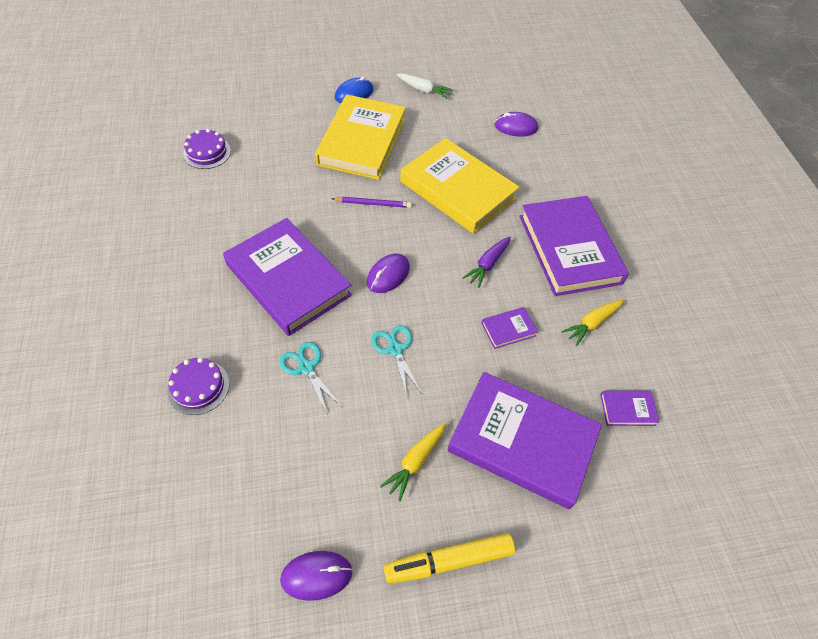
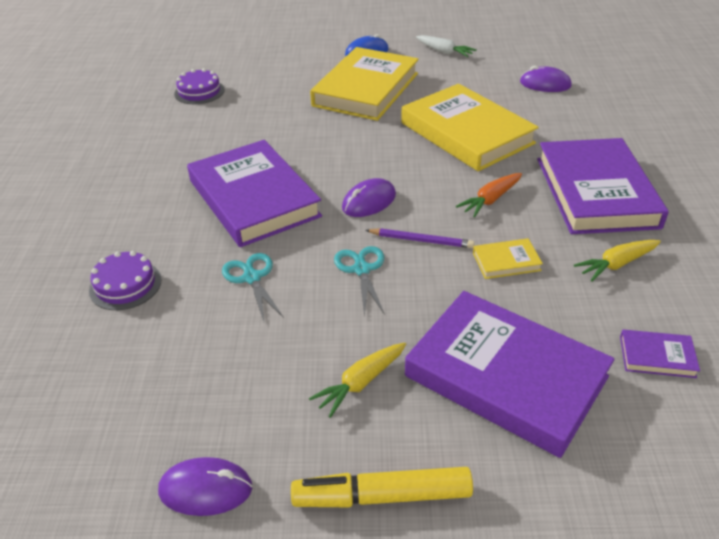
camera: 15 degrees right, 15 degrees down
(373, 204) = (366, 140): purple pencil -> purple pencil (421, 240)
(487, 264) = (490, 200): purple carrot -> orange carrot
(508, 329) = (506, 261): purple book -> yellow book

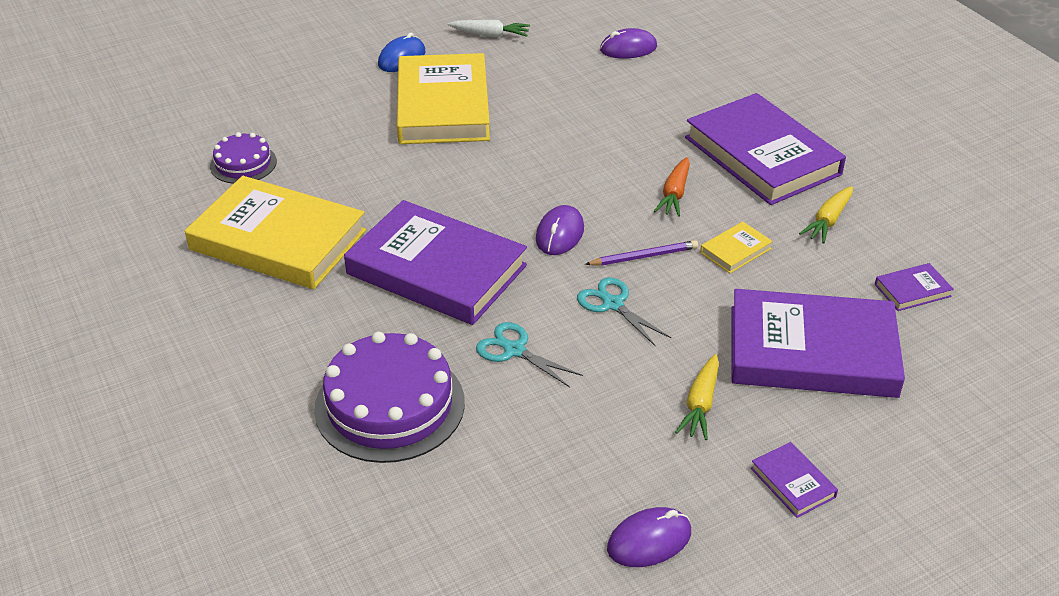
camera: 30 degrees left, 0 degrees up
(125, 285) = (390, 405): purple cake -> purple cake, size x1.83
(382, 496) = (792, 482): yellow marker -> purple book
(466, 133) = (594, 128): yellow book -> yellow book (278, 240)

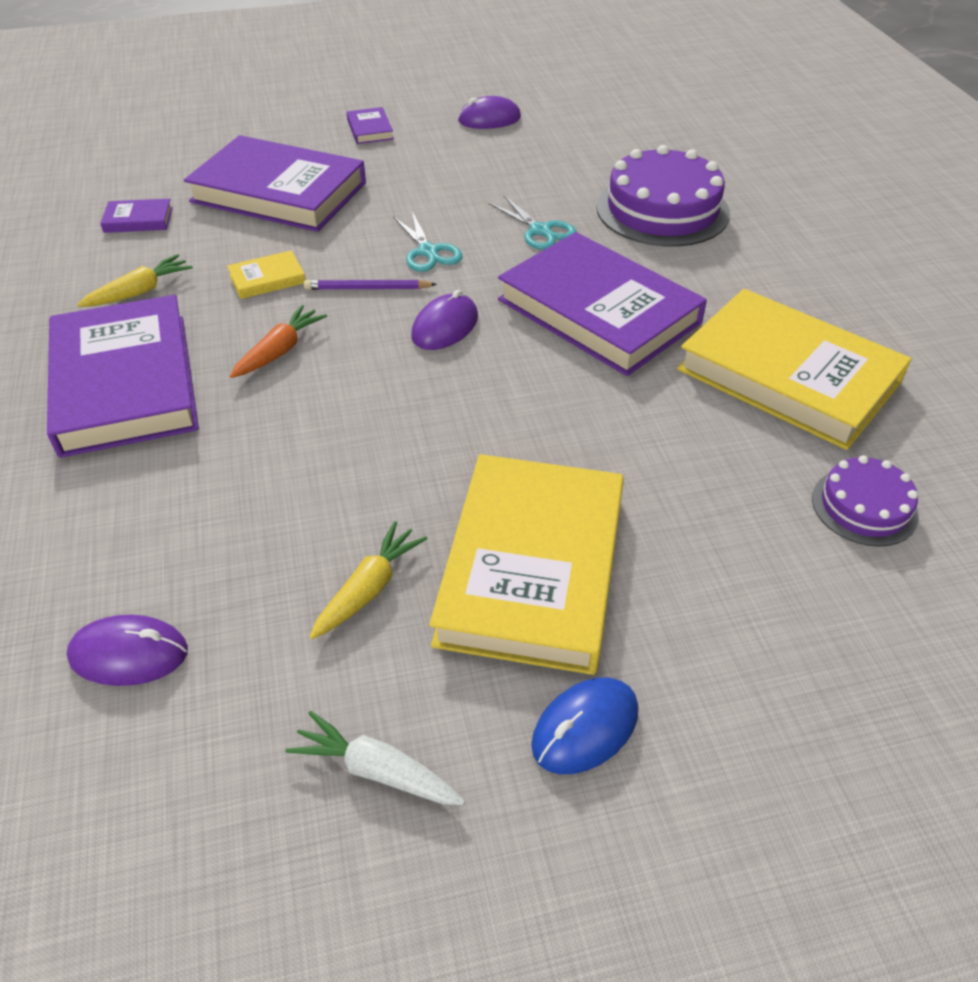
camera: 165 degrees left, 5 degrees up
(700, 404) = (401, 175): yellow carrot -> yellow carrot (369, 589)

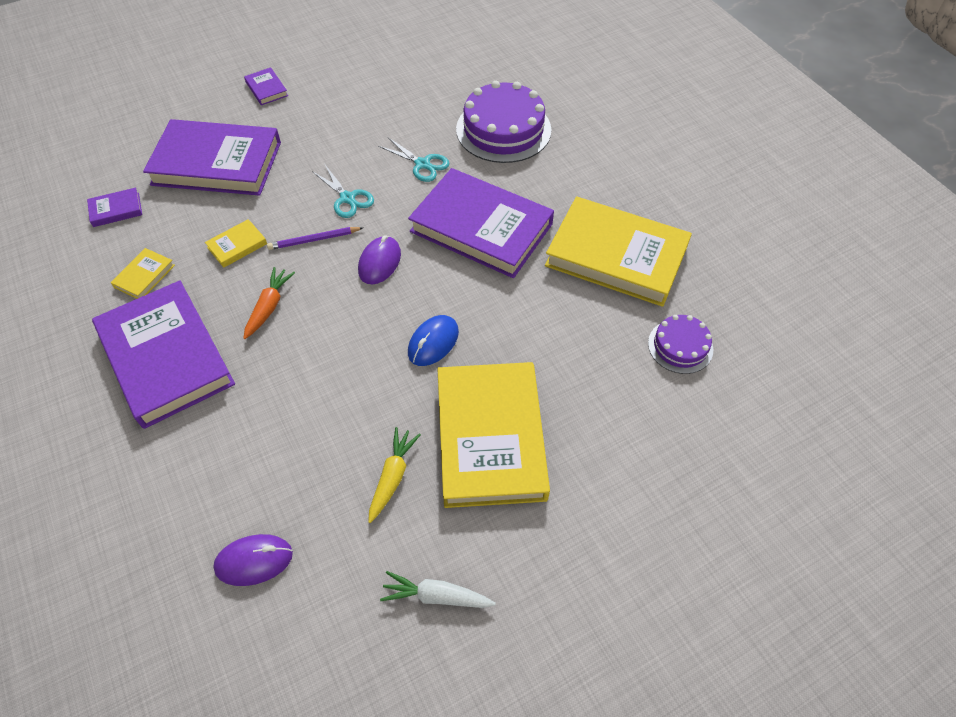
camera: 15 degrees left, 10 degrees up
(139, 292) = (144, 276): yellow carrot -> yellow book
(489, 119) = (355, 63): purple mouse -> none
(585, 728) = (550, 537): blue mouse -> blue mouse (433, 342)

